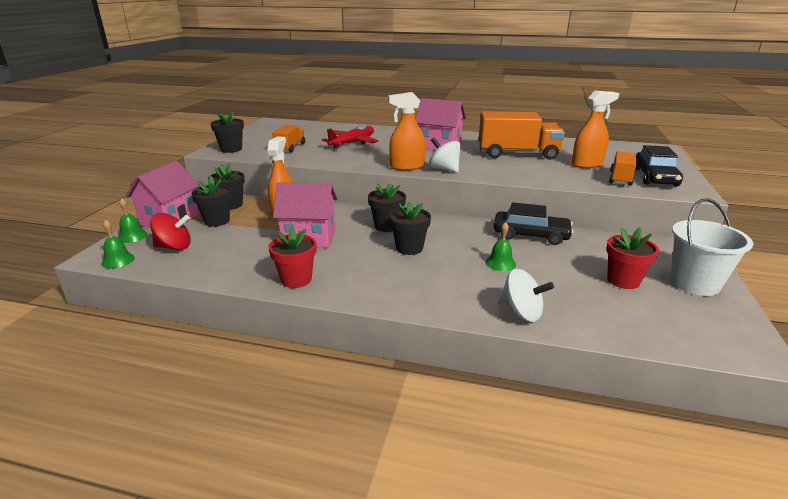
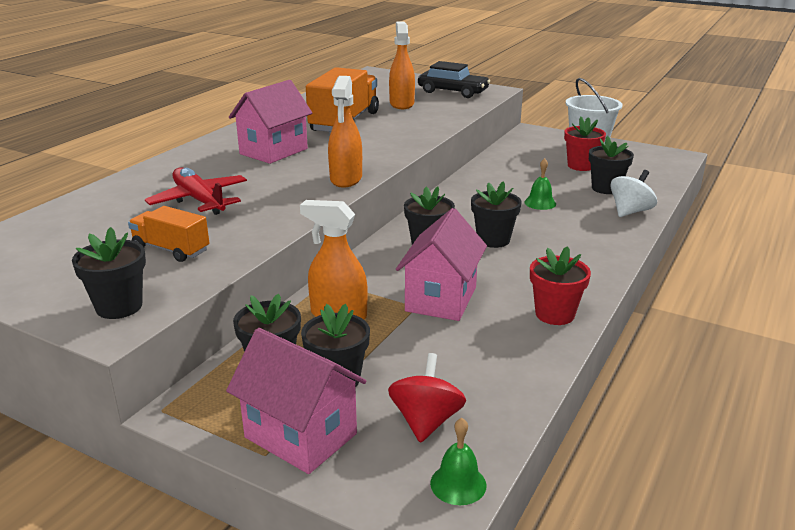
camera: 75 degrees left, 0 degrees up
(132, 236) = (358, 479): green bell -> none
(444, 169) = (371, 162): white spinning top -> none
(530, 235) = (484, 179): black car -> none
(572, 297) = (606, 188): none -> black flower pot
(620, 178) = (449, 102): orange truck -> none

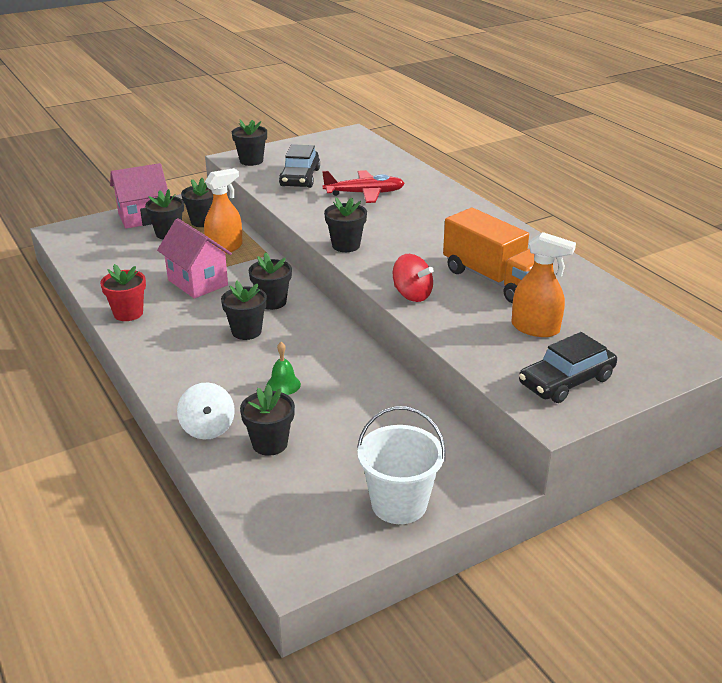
camera: 120 degrees right, 5 degrees up
(171, 249) = (300, 177): orange truck -> black car
(273, 151) = (439, 232): pink house -> none
(346, 179) = (346, 245): orange spray bottle -> black flower pot
(426, 421) = (108, 245): red spinning top -> red spinning top (412, 295)
(458, 484) = (64, 240): green bell -> none
(581, 166) = (343, 460): red flower pot -> none

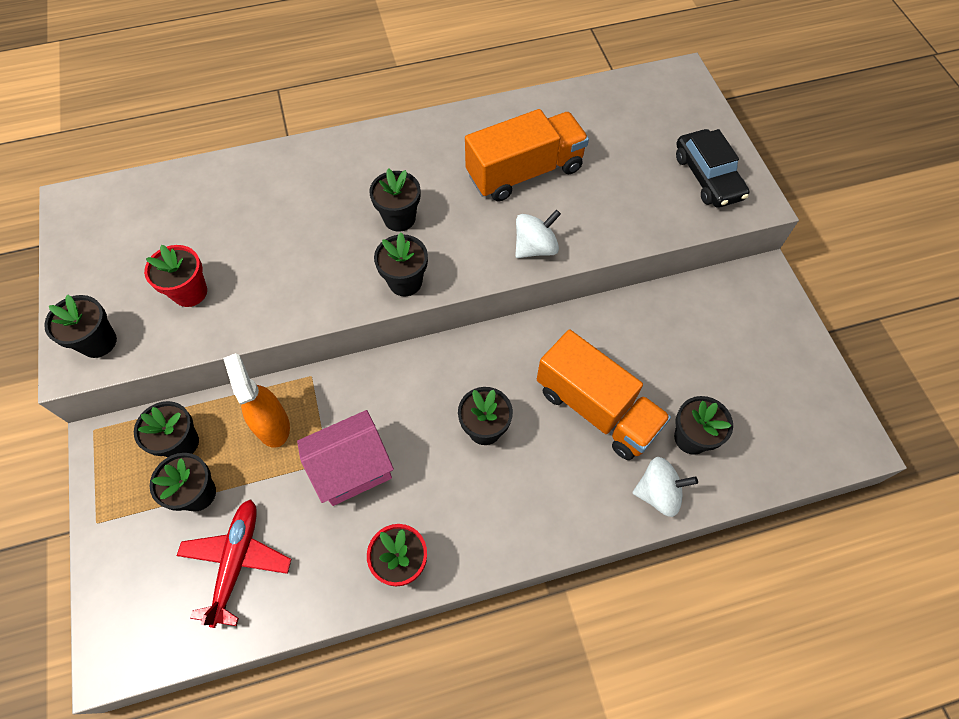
camera: 75 degrees left, 30 degrees up
(143, 217) = (126, 525): pink house -> none
(272, 302) = (428, 391): black flower pot -> black flower pot (399, 218)
(283, 385) = (596, 408): green bell -> orange truck
(300, 177) = (190, 292): black car -> red flower pot
(364, 193) = (274, 232): red plane -> red plane (237, 561)
(399, 504) = (785, 350): white bucket -> none
(412, 295) = (535, 247): red spinning top -> white spinning top
(535, 328) = (621, 170): orange spray bottle -> none

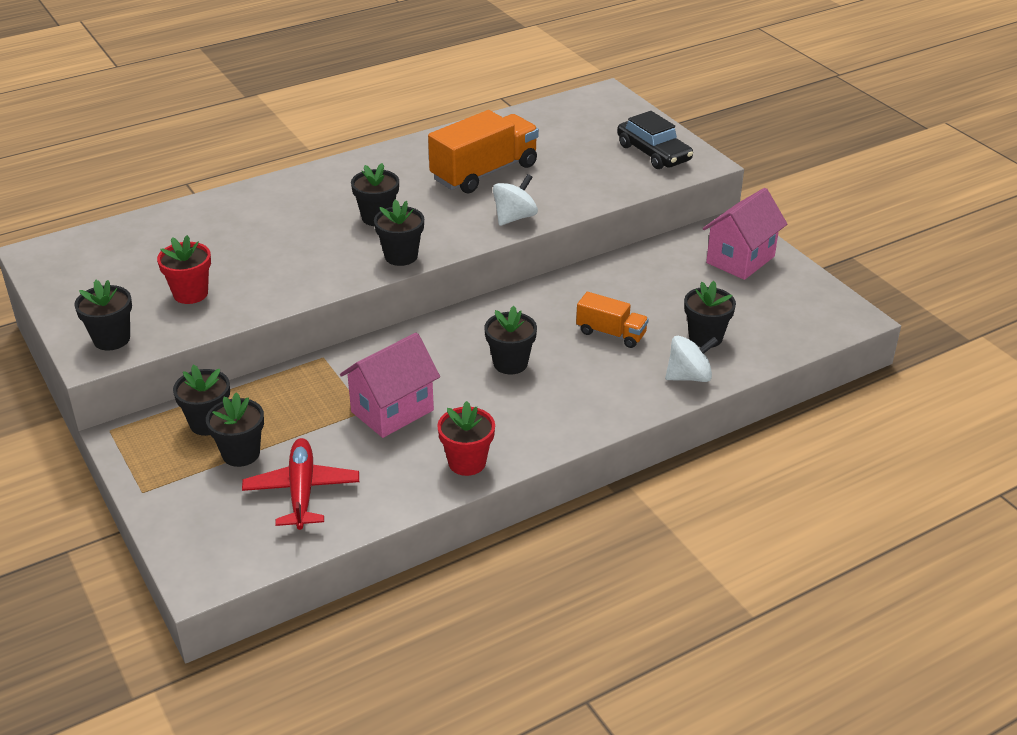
camera: 15 degrees left, 25 degrees down
(272, 424) = (297, 395): orange spray bottle -> none
(596, 408) = (611, 333): orange truck -> orange truck, size x0.55
(759, 328) = (740, 259): none -> pink house

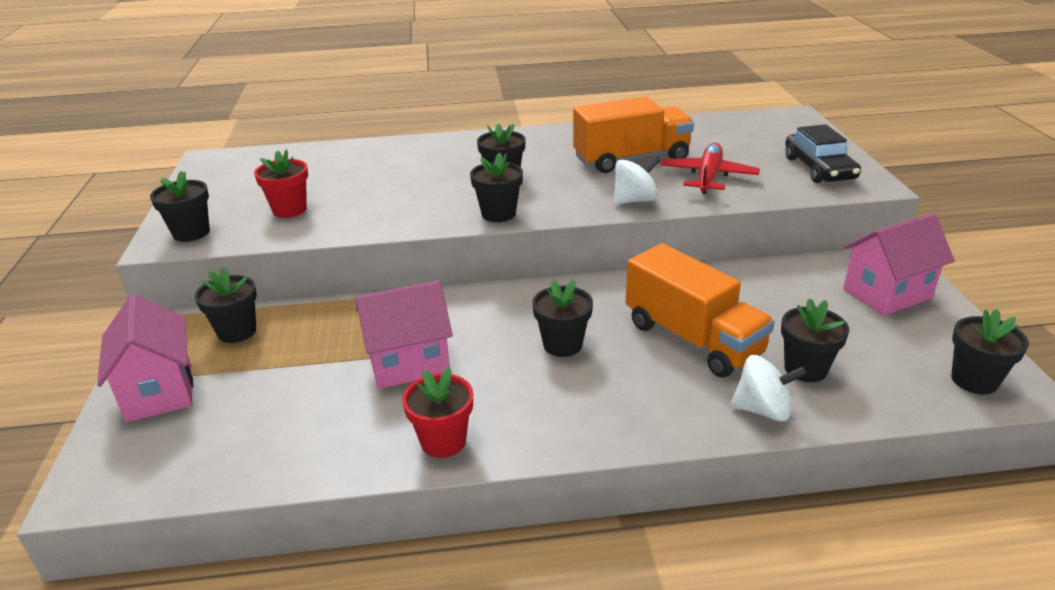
camera: 25 degrees right, 5 degrees down
(186, 491) = (159, 391): none -> pink house
(241, 454) = (238, 368): black flower pot -> black flower pot (974, 380)
(301, 491) = (257, 423): red plane -> red plane (708, 177)
(611, 333) = (693, 339): orange truck -> orange truck, size x1.81

